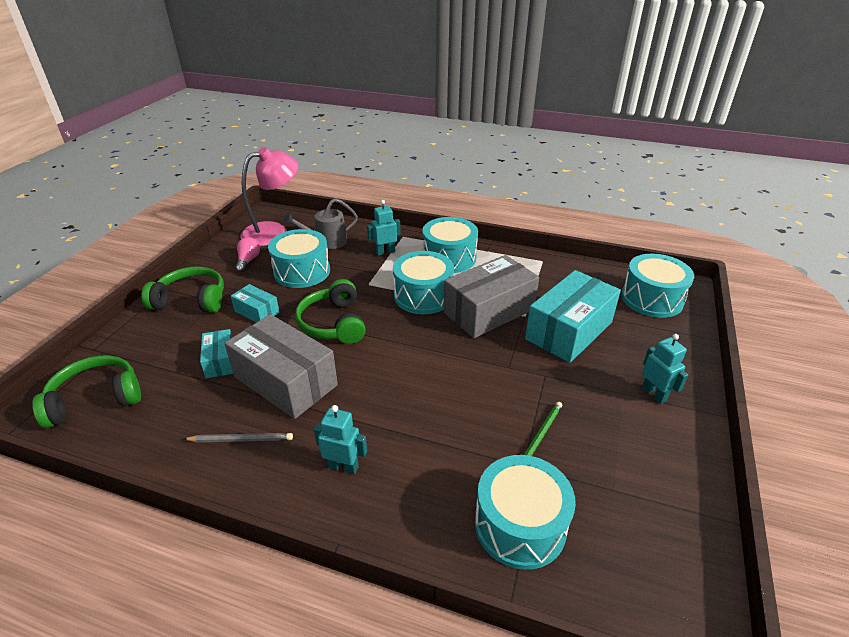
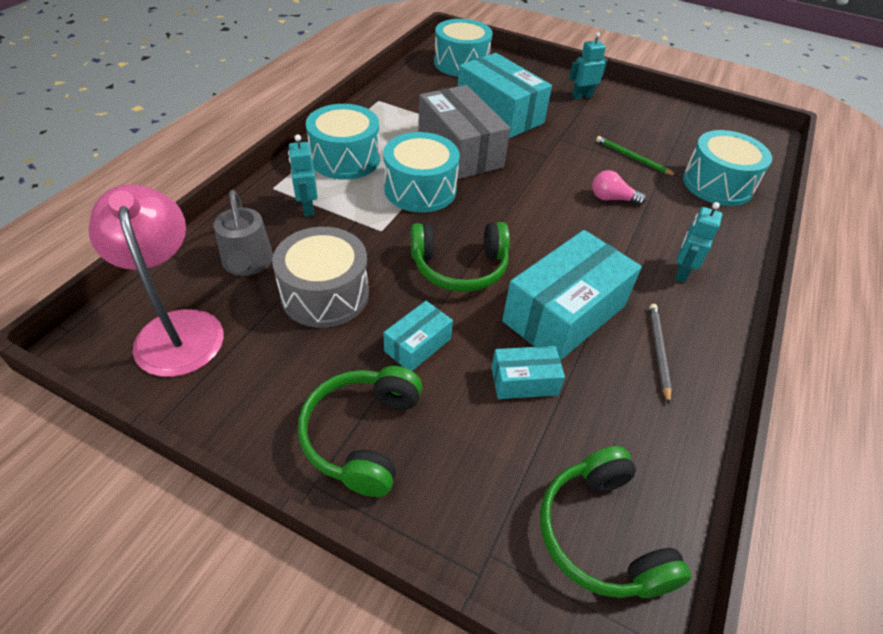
camera: 85 degrees left, 10 degrees up
(248, 261) = (264, 362): pink light bulb -> pink light bulb (612, 199)
(285, 381) = (564, 313): grey box -> turquoise box
(302, 271) = (325, 294): turquoise drum -> grey drum

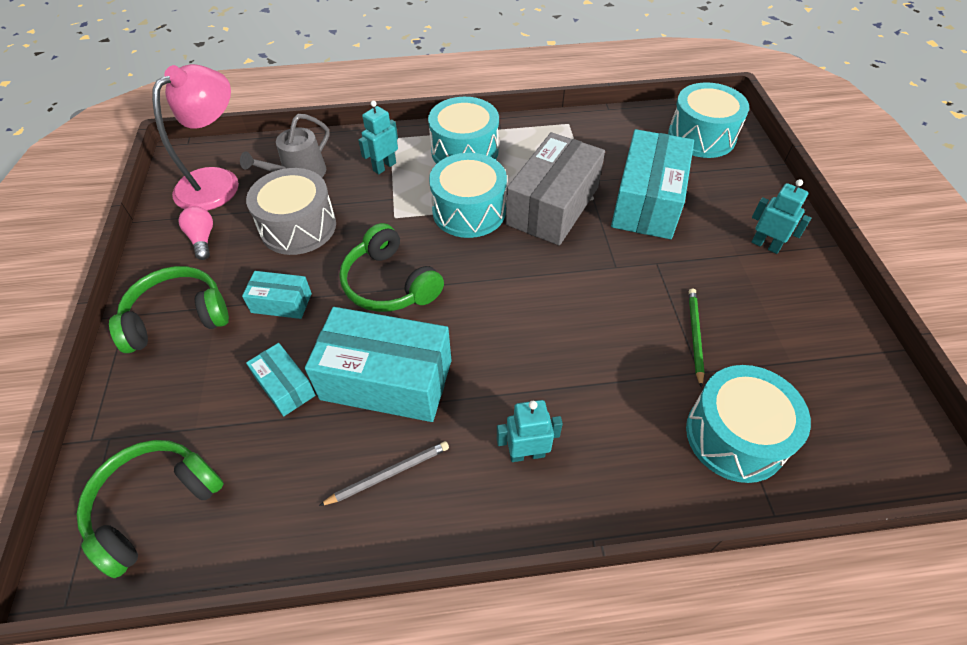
camera: 60 degrees right, 5 degrees up
(612, 199) = (597, 347): pink light bulb -> pink light bulb (202, 239)

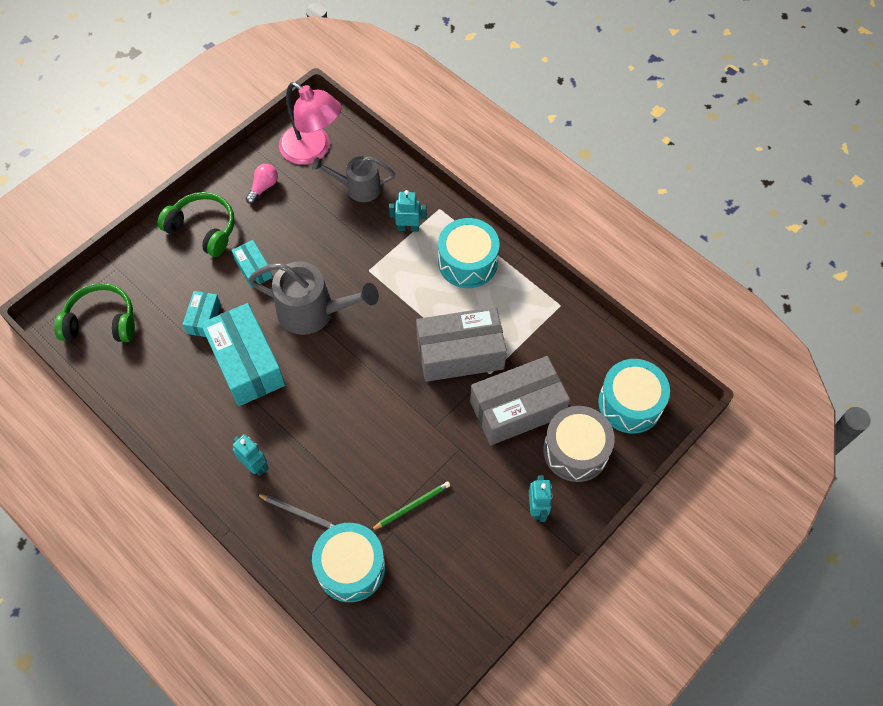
camera: 50 degrees right, 10 degrees up
(217, 181) = (313, 150): pink lamp -> pink lamp turned 45 degrees clockwise
(298, 227) = (315, 226): grey drum -> grey drum (575, 450)
(388, 474) = (193, 409): grey pencil -> grey pencil (300, 513)
(389, 284) = (313, 311): green headphones -> grey watering can
(469, 211) = (411, 308): turquoise drum -> none
(647, 201) = (517, 409): turquoise box -> grey box

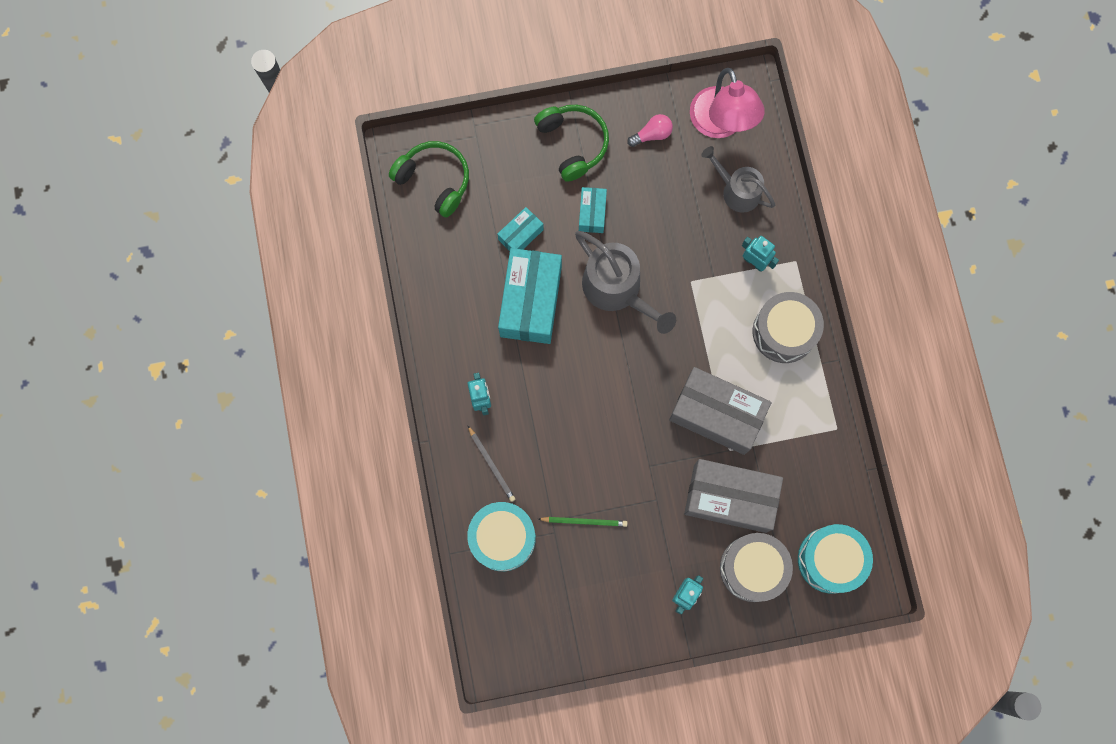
camera: 35 degrees right, 15 degrees up
(467, 262) = (784, 332): turquoise drum -> grey drum

